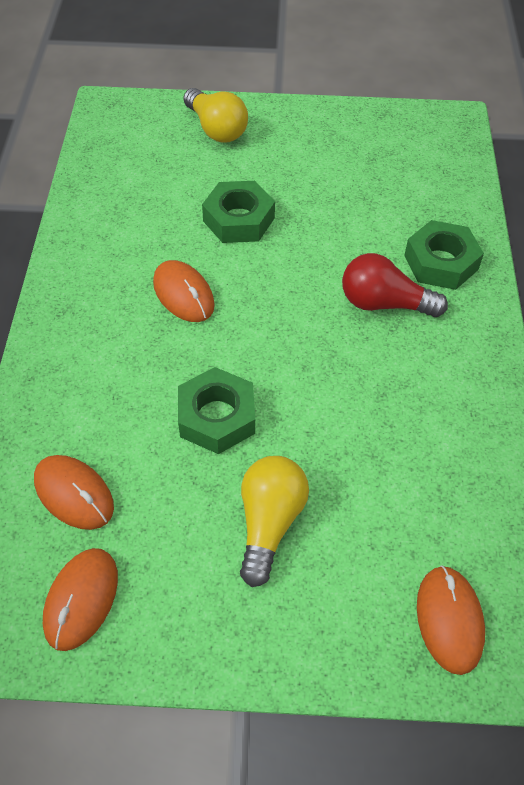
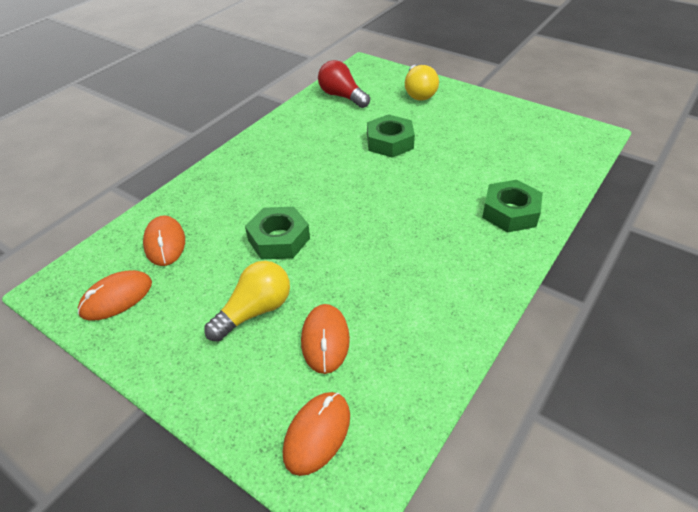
camera: 35 degrees right, 10 degrees down
(183, 294) = (320, 168): orange mouse -> orange mouse (325, 340)
(384, 303) = (446, 221): red light bulb -> red light bulb (342, 96)

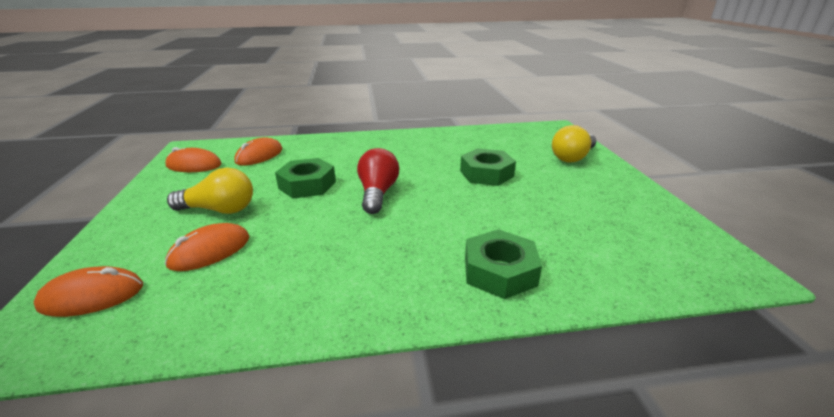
camera: 45 degrees right, 15 degrees down
(342, 96) = (502, 137): red light bulb -> red light bulb (377, 193)

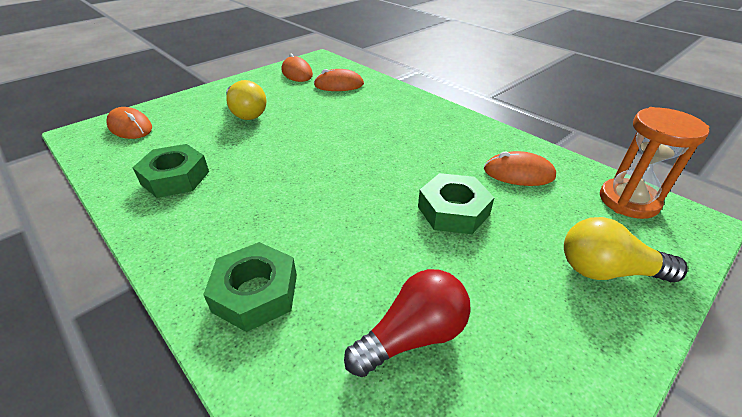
camera: 55 degrees right, 10 degrees up
(210, 251) = (195, 136): orange mouse -> orange mouse (518, 173)
(307, 185) = (314, 125): green nut -> green nut (175, 178)
(377, 193) = (334, 163): red light bulb -> red light bulb (412, 336)
(528, 131) = (628, 201): none -> orange hourglass

